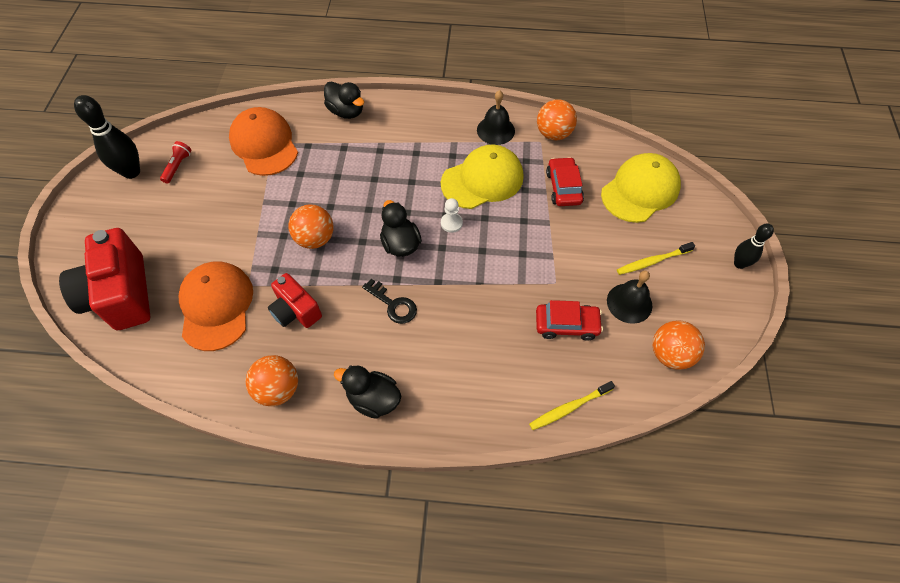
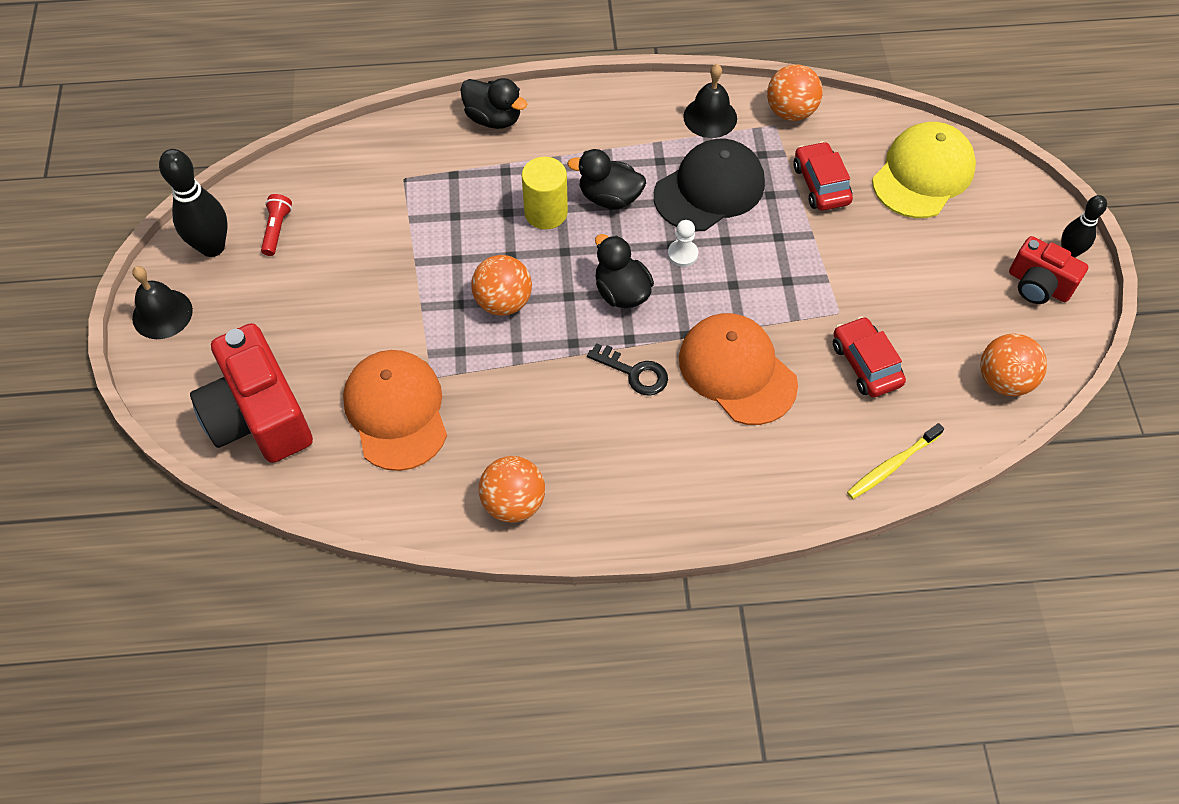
camera: 10 degrees left, 0 degrees up
(264, 144) = (391, 181): orange cap -> orange cap (737, 371)
(296, 311) = (506, 400): red camera -> red camera (1038, 285)
(363, 180) = (546, 213): none -> yellow cylinder
(373, 399) = (641, 495): black duck -> black duck (609, 197)
(482, 180) = (709, 189): yellow cap -> black cap
(566, 325) = (865, 364): red car -> red car turned 105 degrees counterclockwise
(629, 303) = (939, 324): black bell -> black bell (162, 314)
(652, 261) = (957, 266): yellow toothbrush -> none

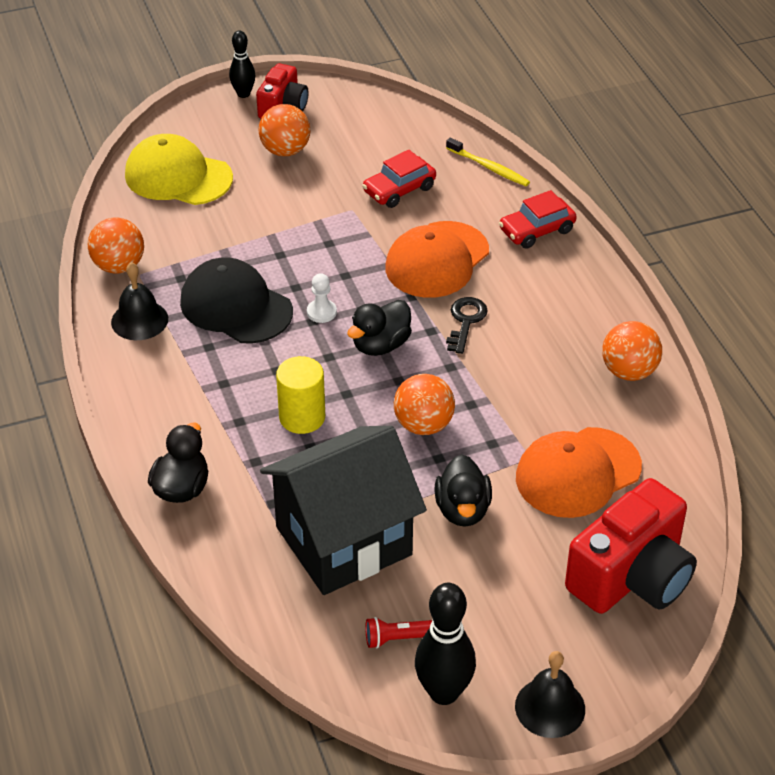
camera: 105 degrees left, 15 degrees down
(392, 214) = (343, 541): none -> black house
(609, 197) = (267, 374): black duck -> black duck (462, 510)
(821, 184) = (208, 236): red car -> red car (536, 230)
(1003, 380) = (385, 119): orange ball -> orange ball (285, 151)

